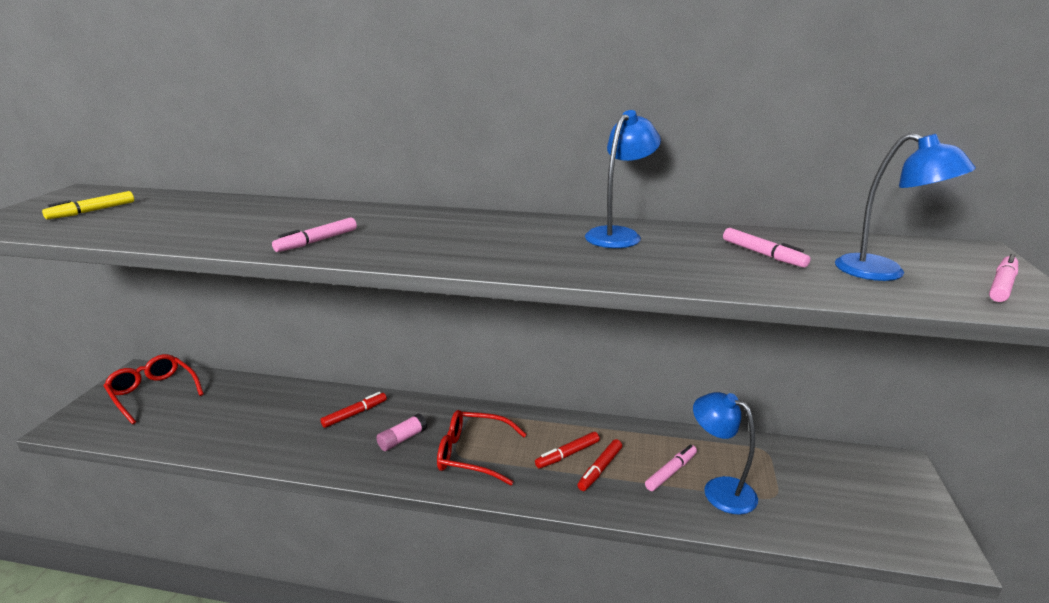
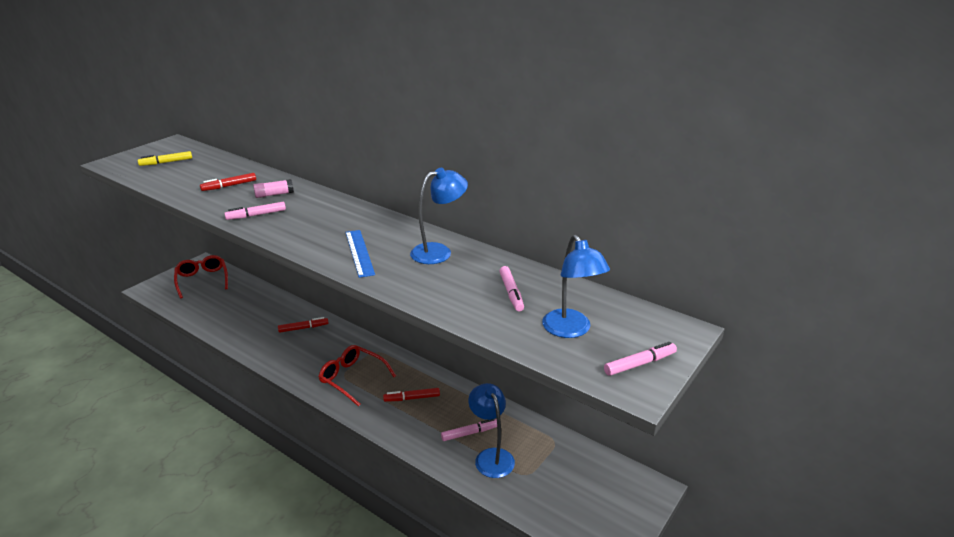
camera: 25 degrees right, 5 degrees up
(402, 439) = (318, 354): pink glue stick -> pink glue stick (274, 194)
(522, 252) = (359, 252): none -> blue ruler
(600, 469) = (424, 415): red marker -> red marker (229, 186)

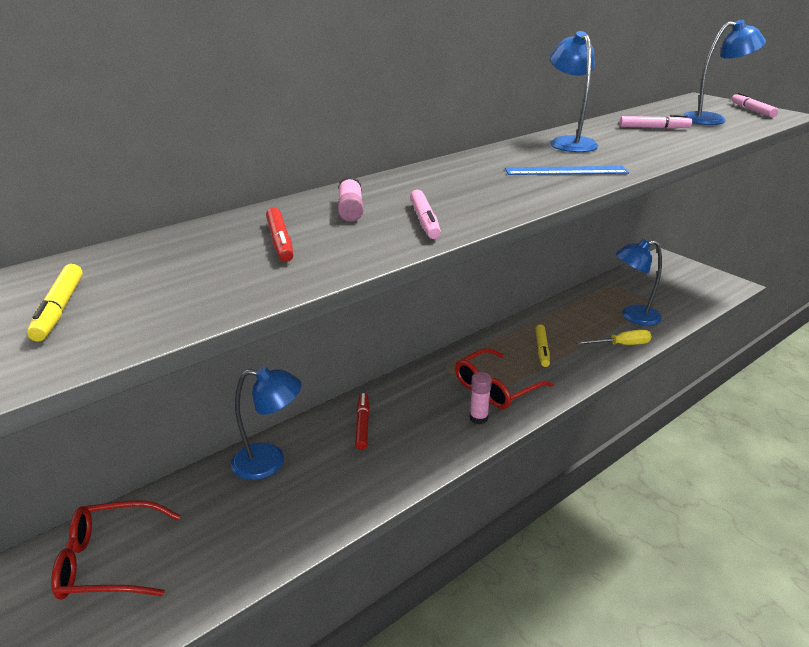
camera: 75 degrees left, 0 degrees up
(268, 304) = (269, 462): none -> blue lamp
(315, 374) = (478, 418): none -> pink glue stick
(412, 398) = (542, 349): red marker -> yellow marker
(433, 447) = (621, 345): none -> yellow screwdriver
(470, 433) = (600, 322): pink marker -> none

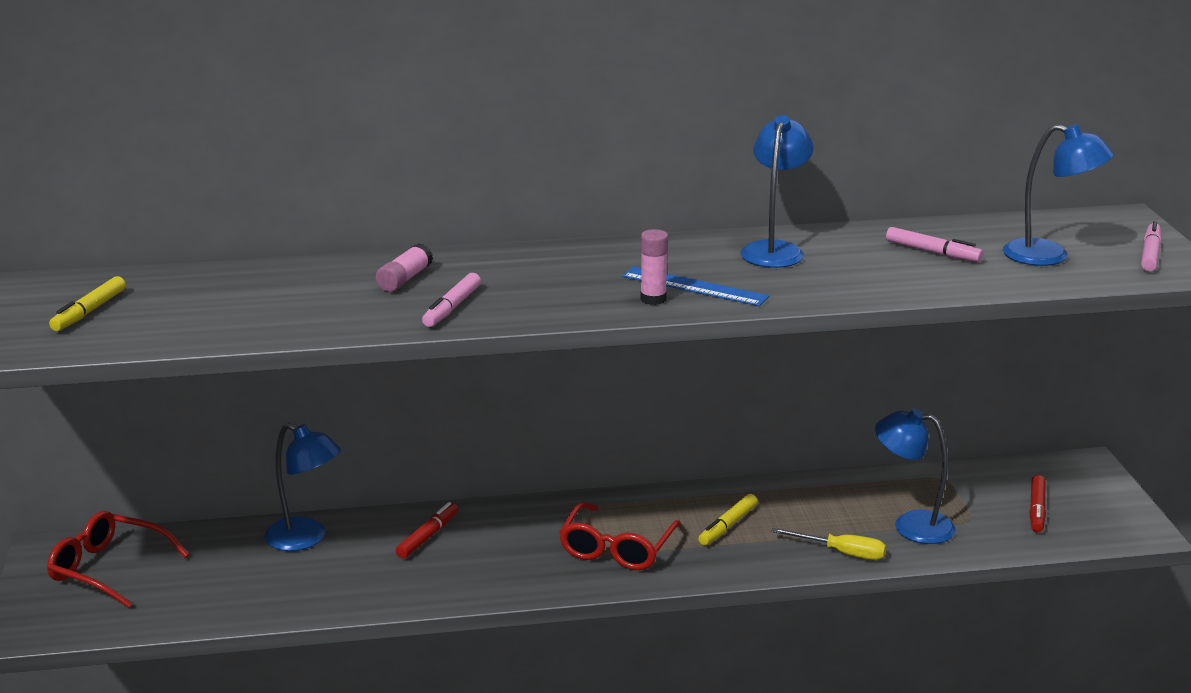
camera: 30 degrees right, 5 degrees down
(280, 242) = (302, 296): red marker -> red marker (1036, 510)
(478, 418) = (558, 571): pink glue stick -> pink glue stick (653, 299)
(496, 387) = (617, 548): red glasses -> red glasses turned 60 degrees counterclockwise

